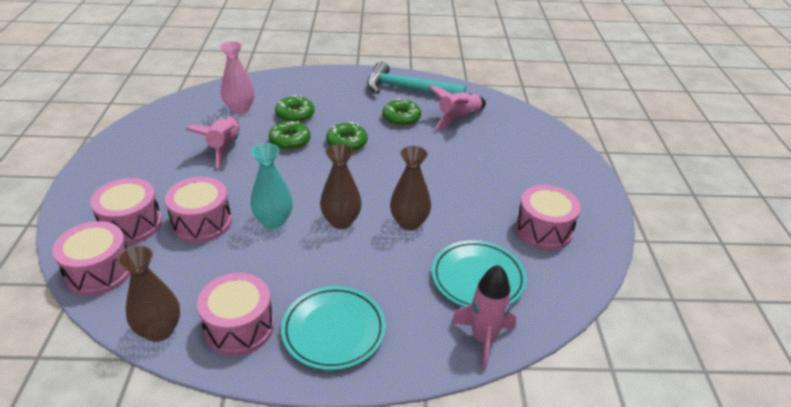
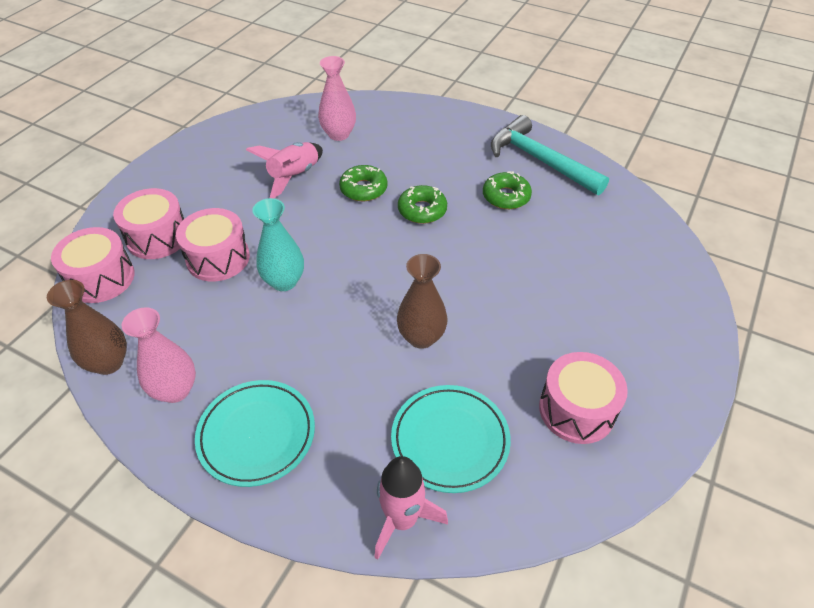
camera: 30 degrees right, 10 degrees up
(239, 327) = (175, 390): pink drum -> pink vase
(295, 114) = (390, 157): green donut -> none
(341, 221) = (350, 307): brown vase -> none
(458, 118) = (576, 217): pink rocket -> none

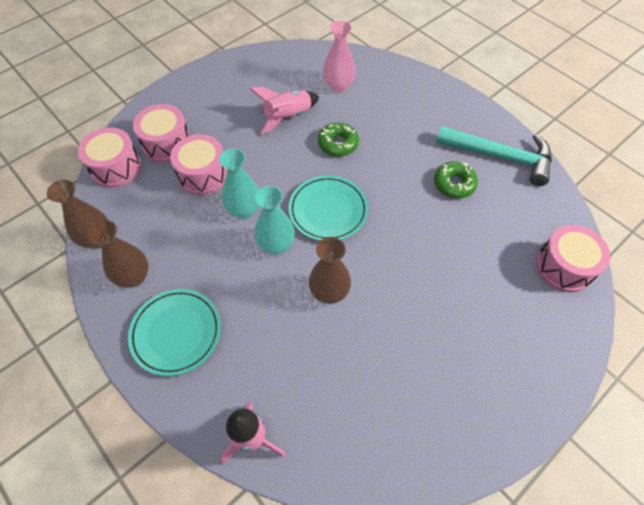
camera: 20 degrees right, 10 degrees up
(175, 390) = (134, 277): pink vase -> brown vase
(338, 307) = (276, 245): none -> turquoise vase
(422, 210) = (377, 177): green donut -> none
(450, 440) = (315, 388): turquoise plate -> turquoise plate (328, 210)
(540, 160) = (500, 157): turquoise hammer -> turquoise hammer turned 135 degrees clockwise
(576, 410) = (427, 399): pink drum -> pink drum (564, 267)

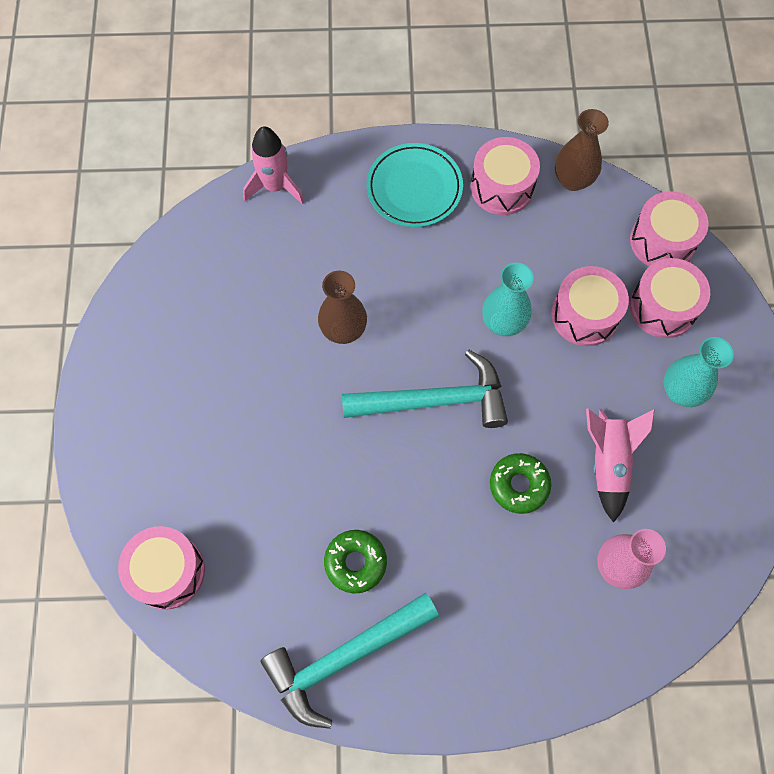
camera: 130 degrees right, 10 degrees up
(134, 277) = (502, 187): brown vase -> pink drum
(276, 245) = (435, 322): turquoise vase -> turquoise vase (681, 391)
(328, 210) = (434, 400): turquoise plate -> turquoise hammer

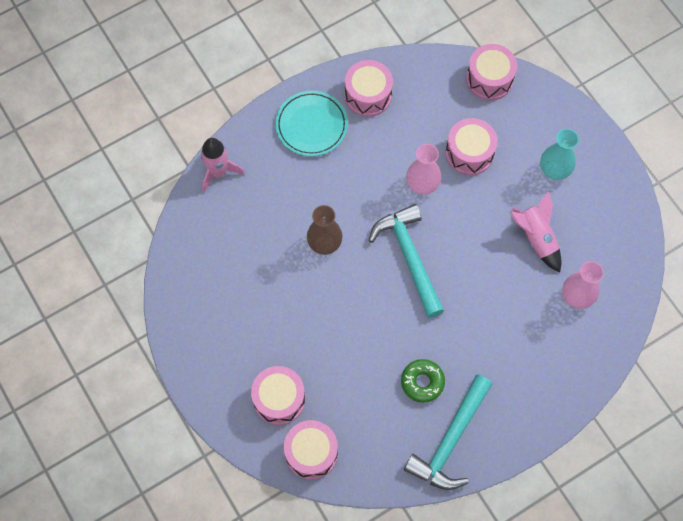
camera: 30 degrees left, 0 degrees up
(434, 400) = (409, 257): turquoise hammer -> turquoise hammer turned 75 degrees counterclockwise
(503, 323) = (422, 185): turquoise vase -> pink vase
(519, 485) = (491, 281): green donut -> none
(572, 180) = (410, 67): brown vase -> none
(662, 307) = (514, 122): pink drum -> pink drum (279, 399)

